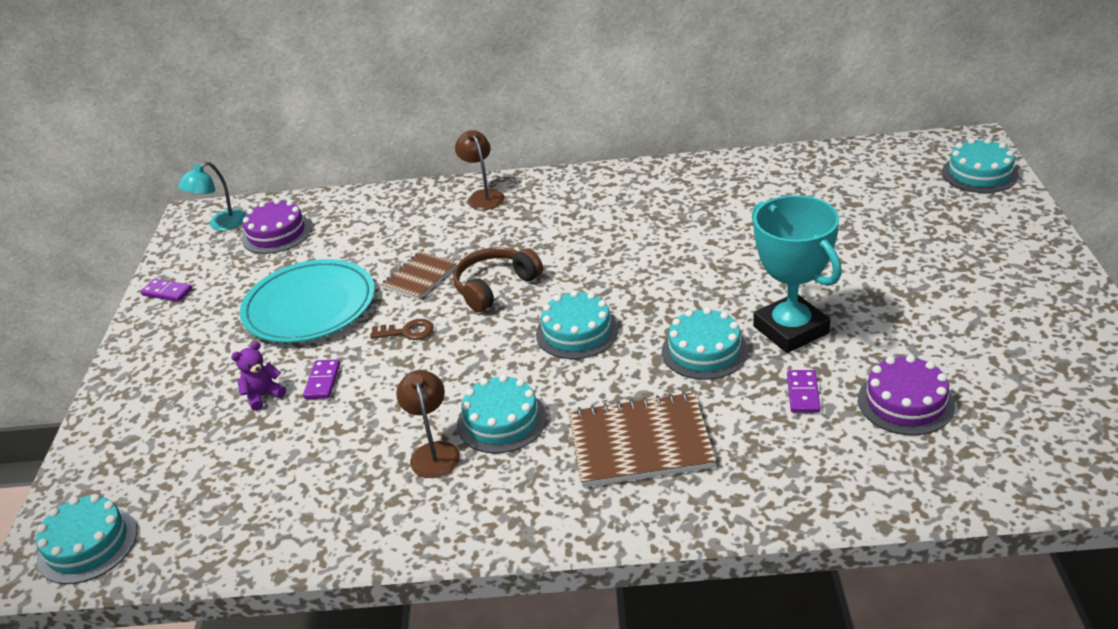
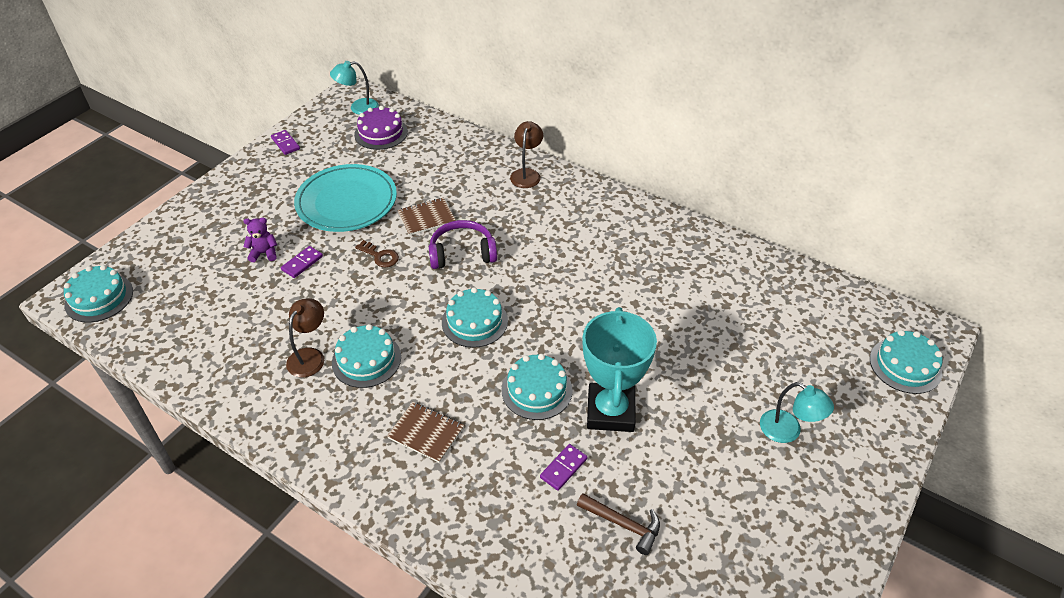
camera: 30 degrees right, 10 degrees up
(495, 287) = (462, 253): brown headphones -> purple headphones
(640, 443) = (426, 433): brown notebook -> brown notebook, size x0.59
(905, 402) = (623, 524): purple cake -> brown hammer
(950, 263) = (788, 431): none -> turquoise lamp

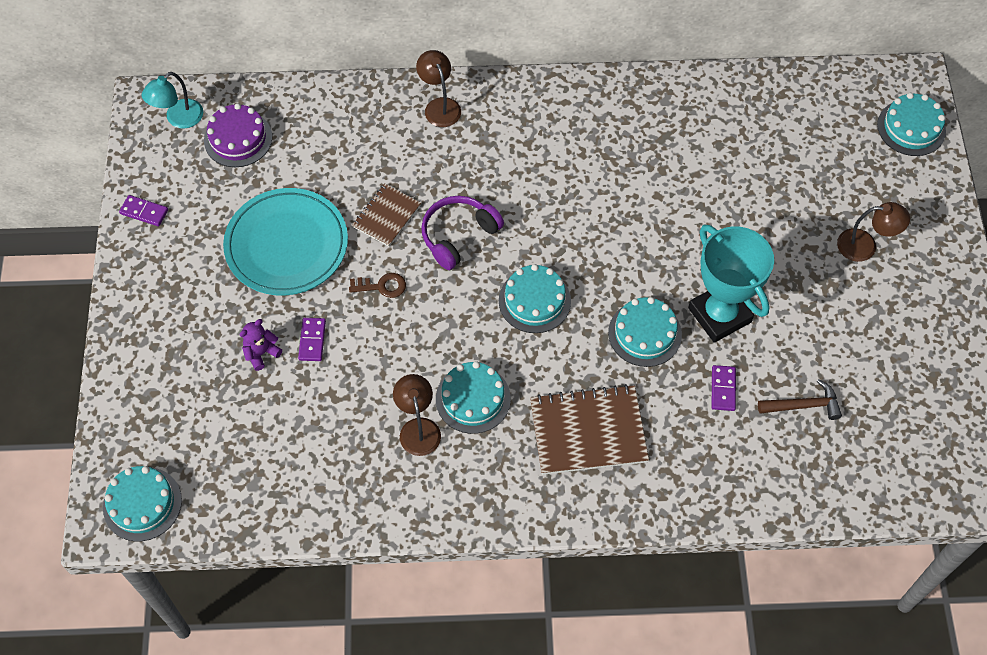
camera: 35 degrees left, 15 degrees up
(426, 433) = (588, 431): brown notebook -> brown notebook, size x1.69
(788, 431) = (865, 246): turquoise lamp -> brown lamp

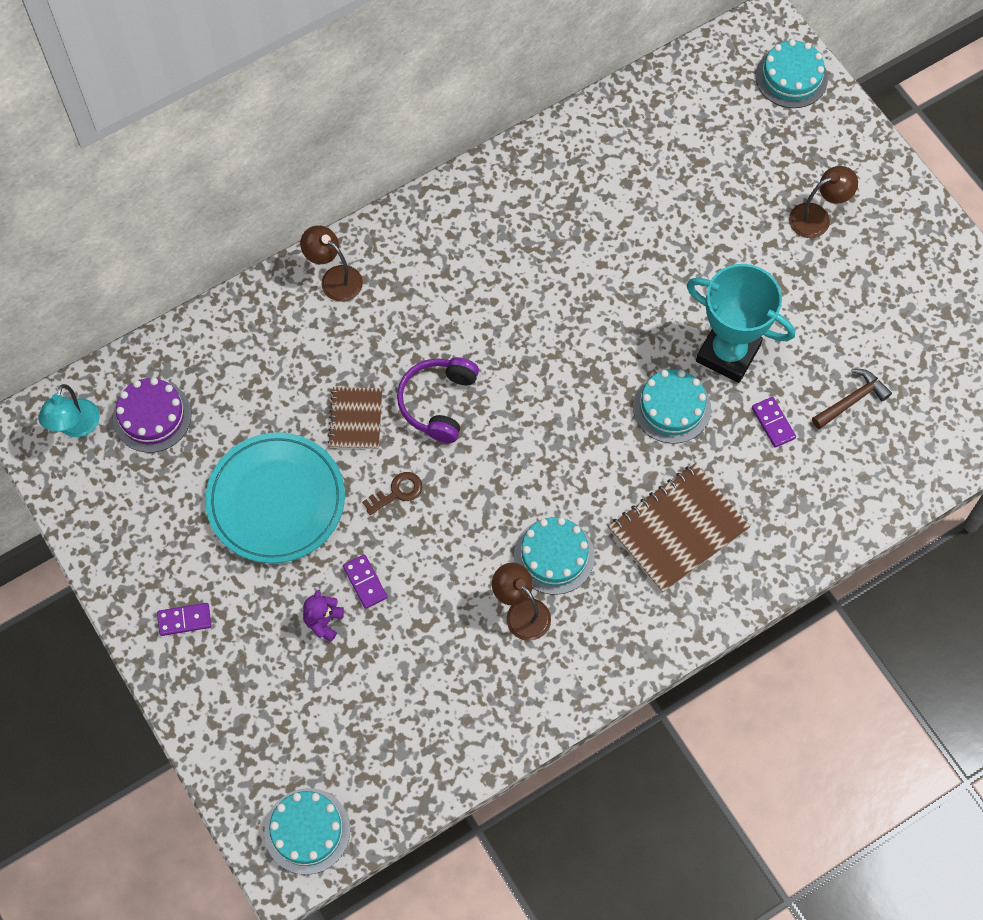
camera: 30 degrees left, 5 degrees up
(144, 212) = (107, 542): purple domino -> purple domino (184, 620)
(534, 301) = (551, 429): turquoise cake -> none

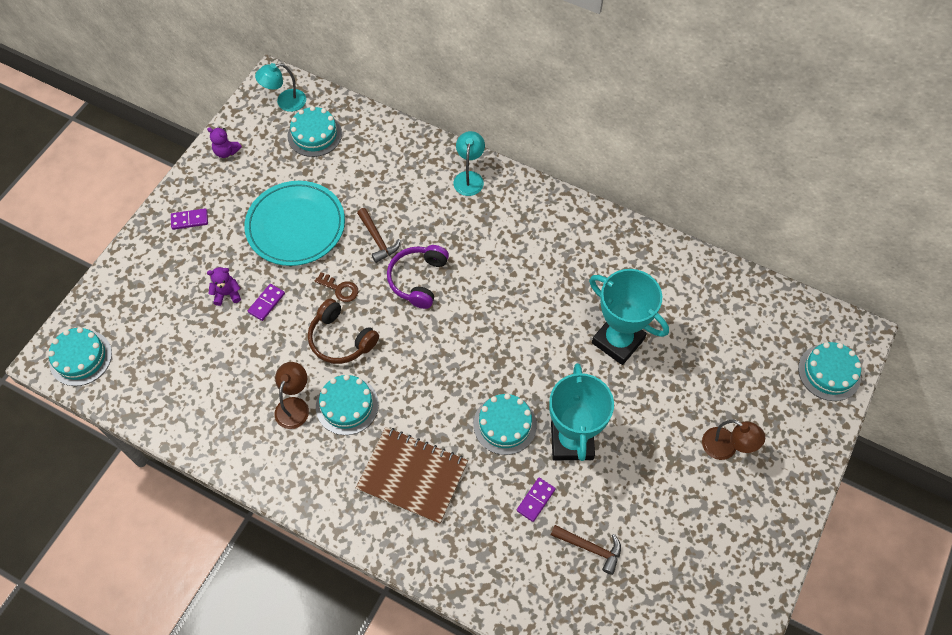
camera: 60 degrees right, 5 degrees down
(106, 531) = (226, 152): none -> purple teddy bear
(152, 416) = (314, 134): purple cake -> turquoise cake
(184, 620) = (189, 220): purple domino -> purple domino turned 60 degrees counterclockwise
(334, 278) = (469, 178): brown lamp -> turquoise lamp
(355, 419) = (377, 239): brown notebook -> brown hammer
(438, 402) = (418, 279): purple headphones -> purple headphones turned 60 degrees counterclockwise
(465, 522) = (341, 339): none -> brown headphones
(640, 245) = (618, 341): none -> turquoise trophy

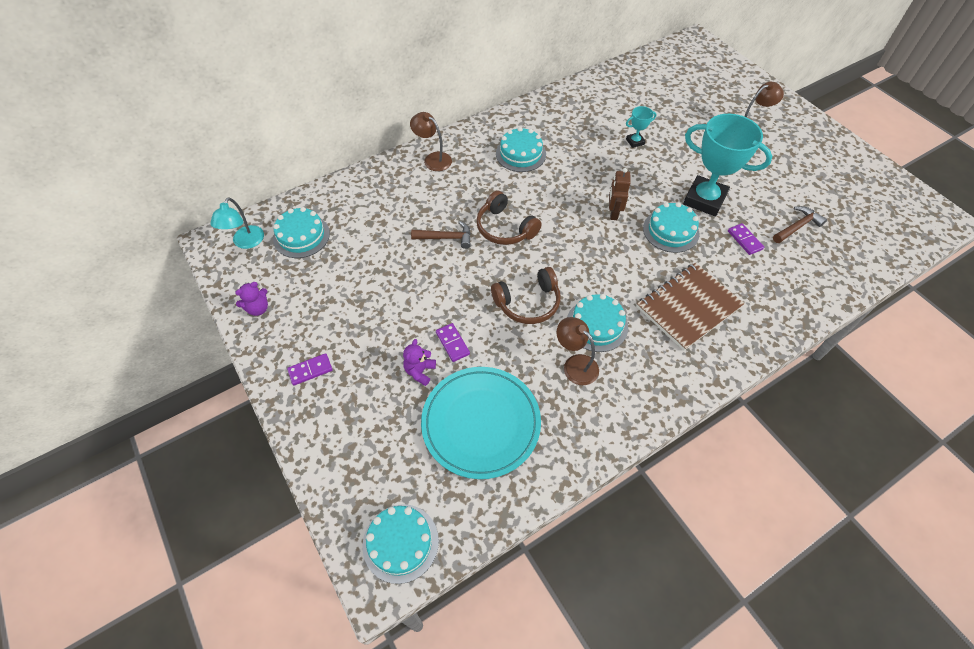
camera: 60 degrees left, 5 degrees down
(189, 220) = (310, 370): purple domino -> purple domino turned 45 degrees clockwise
(296, 226) = (387, 288): turquoise plate -> turquoise plate (481, 423)
(340, 289) = (476, 283): brown key -> none
(418, 279) = (505, 228): purple headphones -> brown headphones
(469, 178) = (433, 159): turquoise lamp -> brown lamp
(496, 363) = (613, 213): none -> brown robot
(618, 341) = (635, 142): turquoise trophy -> turquoise trophy, size x0.44
(829, 372) = (716, 62): turquoise cake -> turquoise cake (520, 154)

